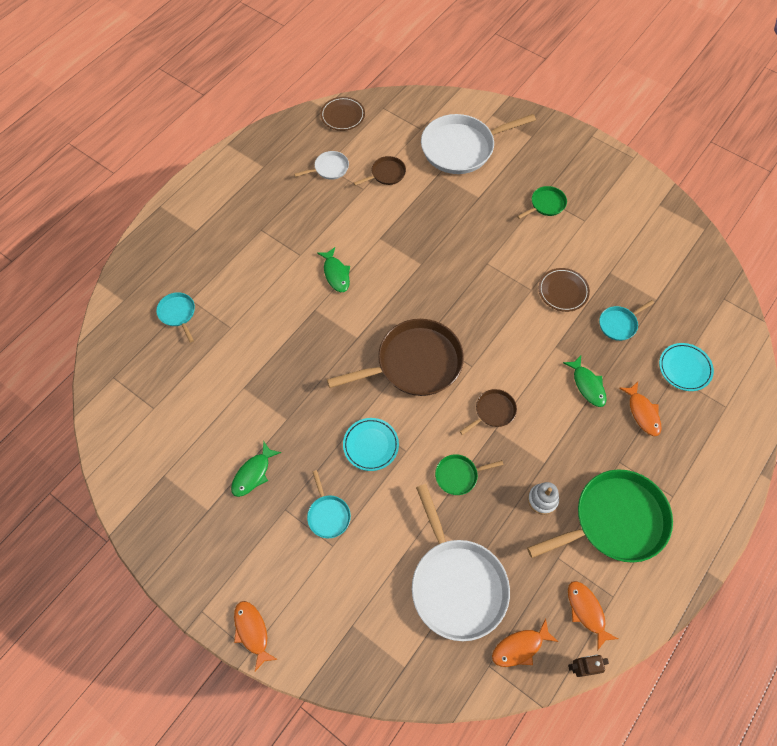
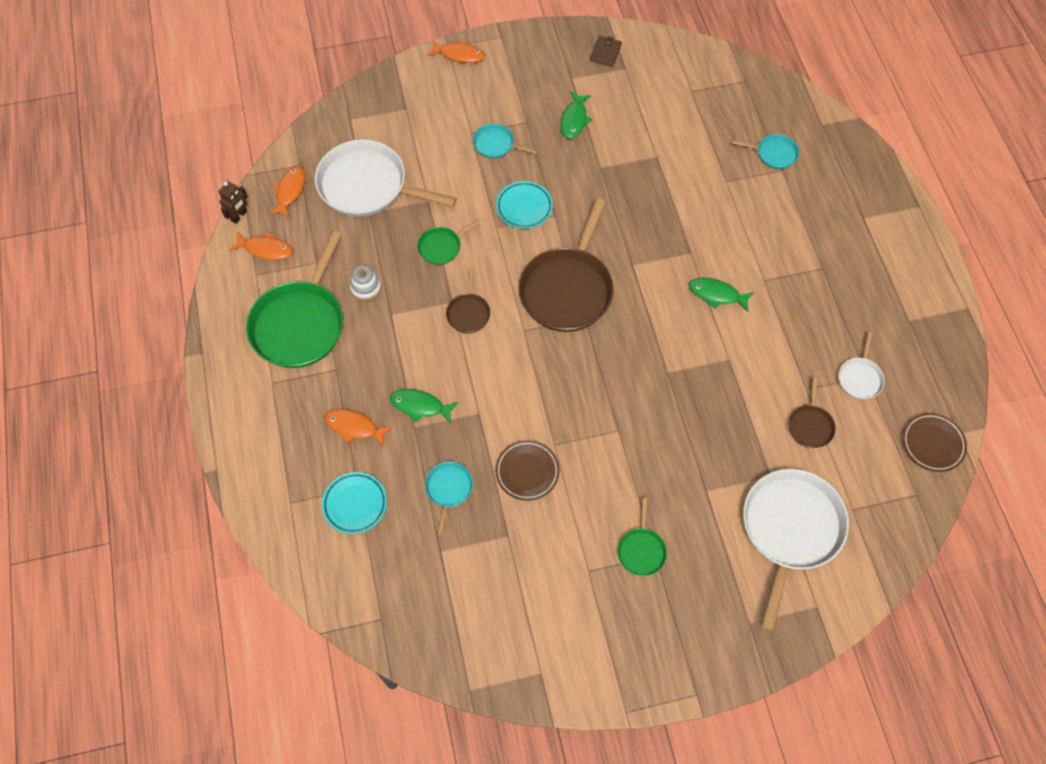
camera: 130 degrees right, 0 degrees up
(157, 504) = (605, 53): none -> brown wallet
(253, 473) = (574, 120): green fish -> green fish turned 150 degrees counterclockwise
(458, 475) = (441, 247): green pan -> green pan turned 150 degrees counterclockwise

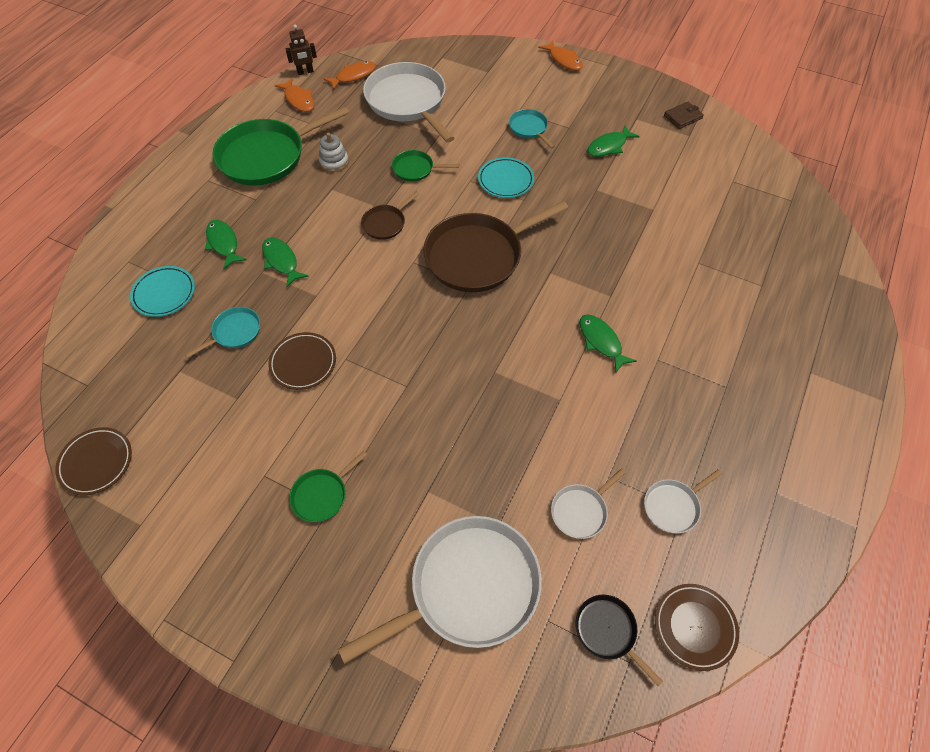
camera: 40 degrees right, 5 degrees down
(354, 427) = (223, 243): orange fish -> green fish
(458, 662) = (96, 462): none -> brown plate
(774, 154) = (766, 268): turquoise pan -> none
(810, 425) = (580, 511): brown pan -> white pan
(890, 487) = (607, 631): none -> black pan

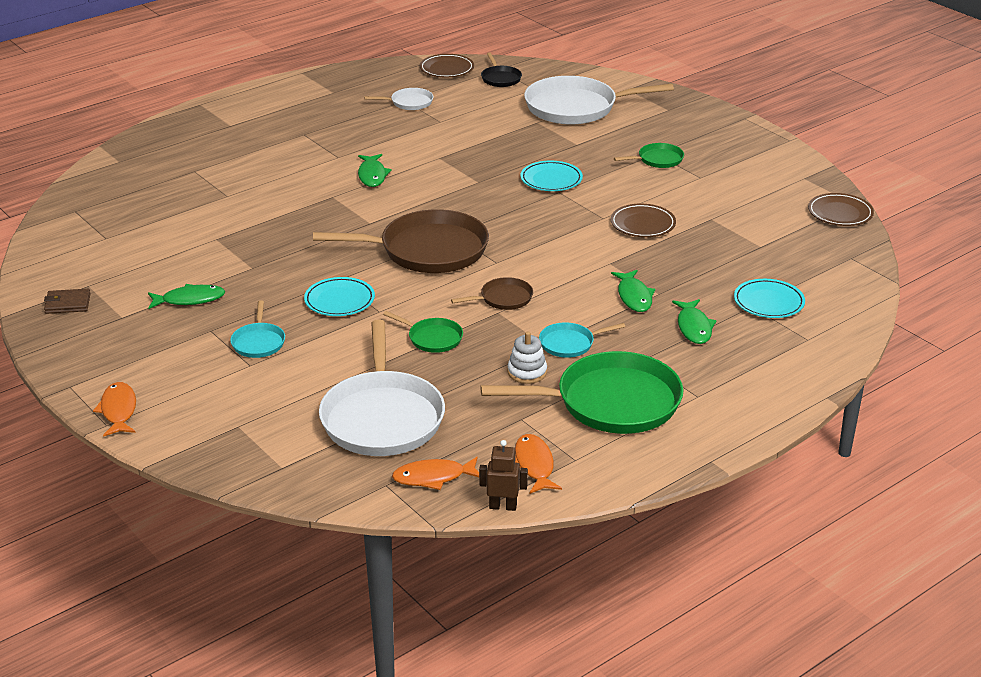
camera: 155 degrees left, 25 degrees down
(235, 332) = (701, 258): turquoise pan -> turquoise pan (569, 344)
(424, 405) = (551, 180): none -> turquoise plate
(580, 511) = (474, 114): white pan -> none

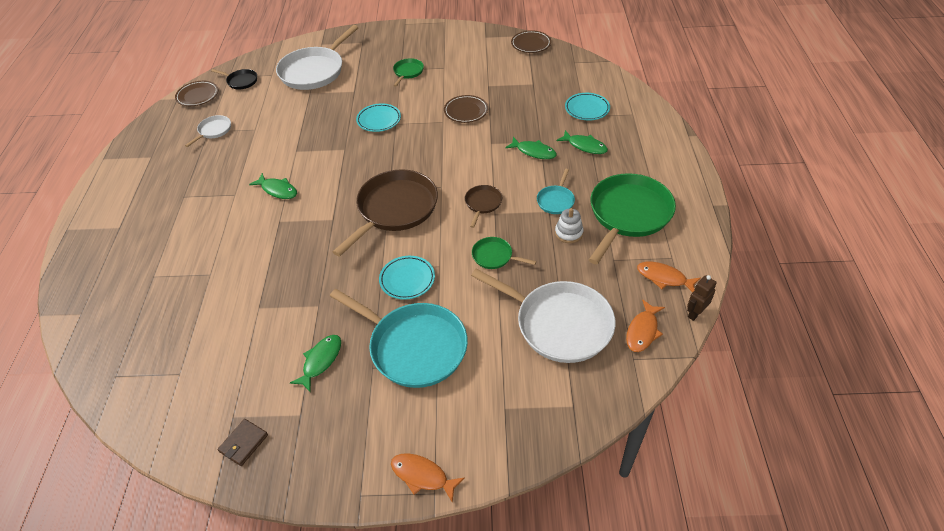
camera: 50 degrees left, 15 degrees up
(258, 342) = (414, 347): turquoise pan -> turquoise pan, size x2.15
(432, 338) = (494, 256): green pan -> green pan turned 135 degrees counterclockwise

